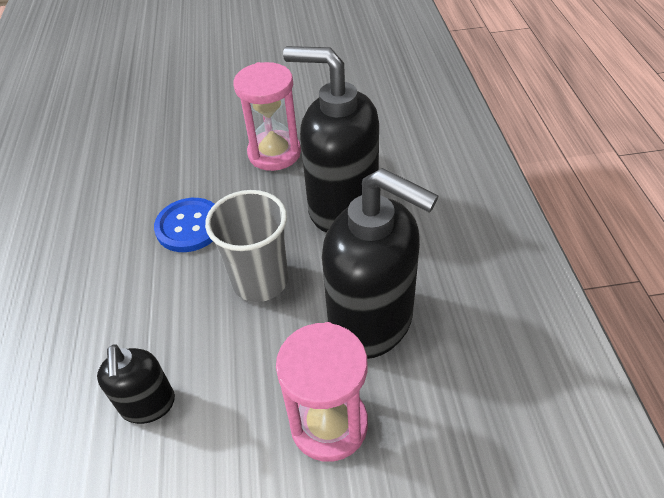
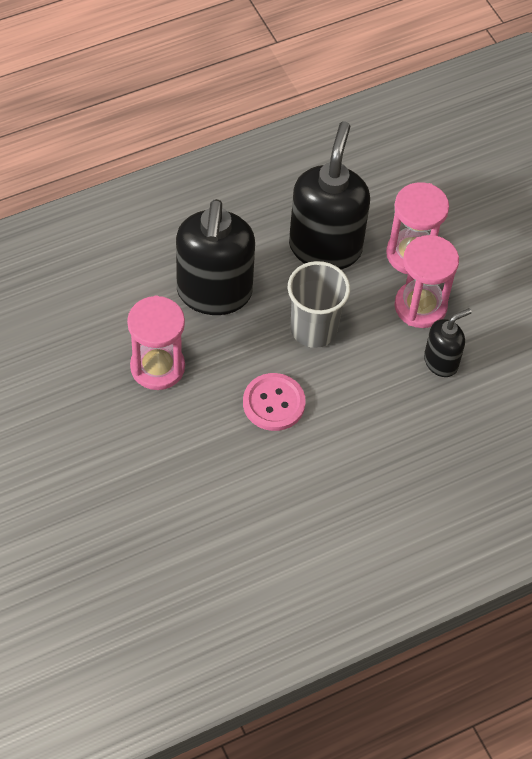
camera: 115 degrees left, 10 degrees up
(189, 226) = (274, 403): blue button -> pink button
(241, 407) = (420, 306): none -> pink hourglass

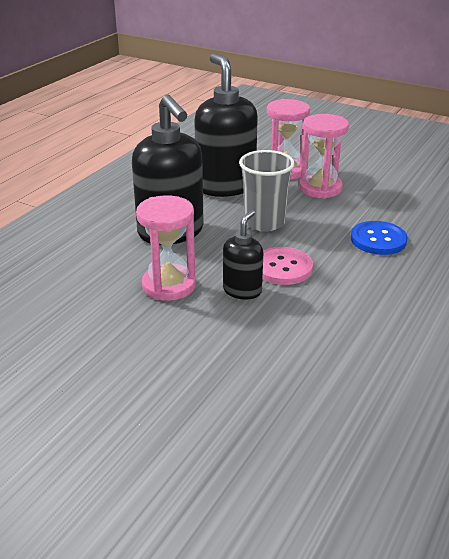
camera: 30 degrees left, 25 degrees down
(399, 418) = (378, 240): none -> blue button
(441, 362) = (367, 205): black soap dispenser -> black soap dispenser (242, 290)

